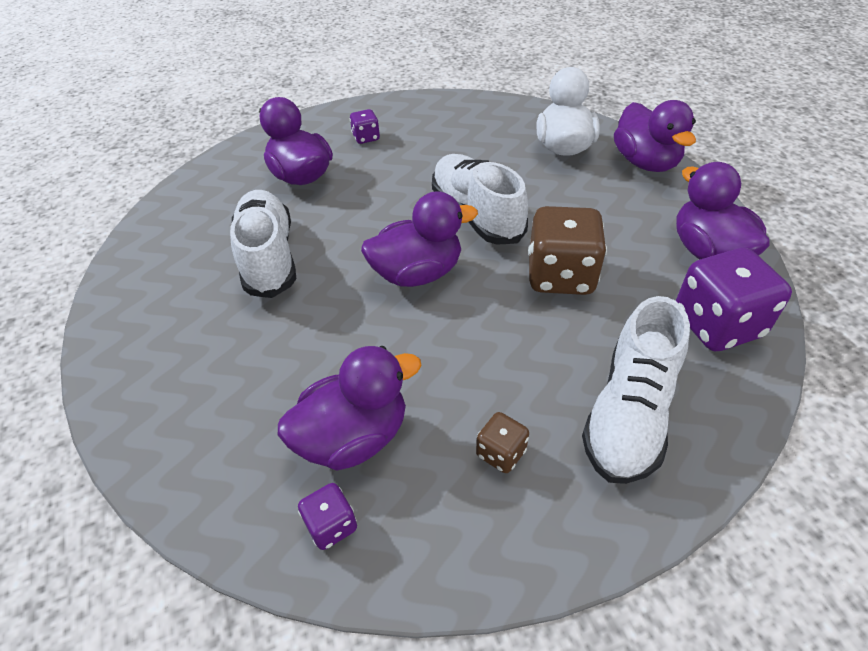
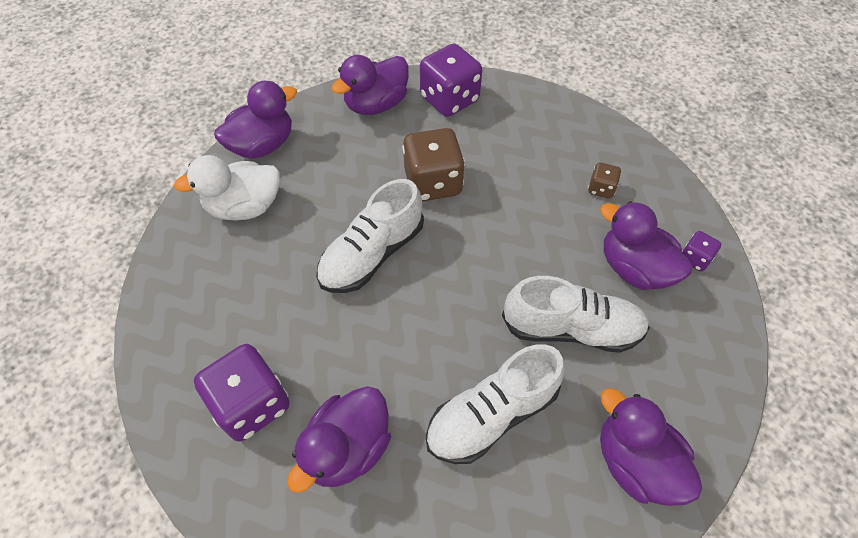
camera: 110 degrees left, 10 degrees up
(366, 138) = (252, 404): purple dice -> purple dice, size x2.06
(417, 273) = (465, 278): purple duck -> purple duck (635, 462)
(629, 413) = (541, 134): white shoe -> white shoe (571, 328)

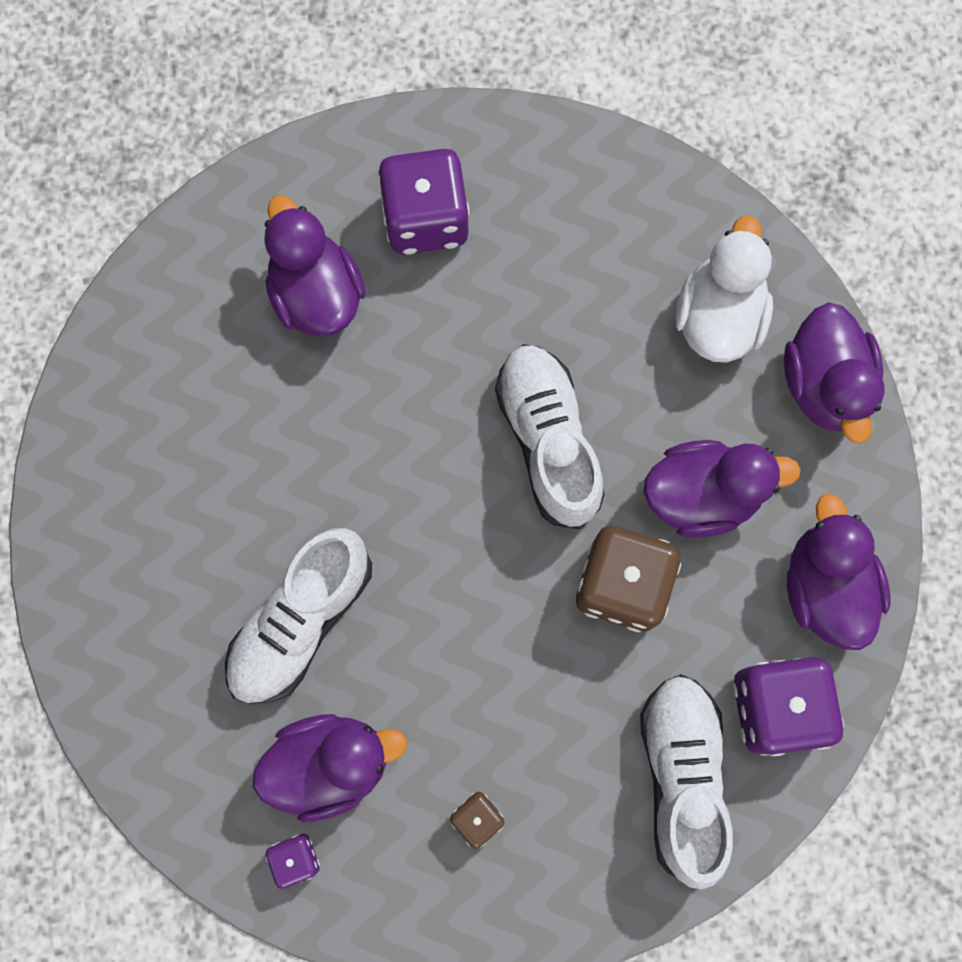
camera: 120 degrees right, 20 degrees up
(491, 415) = (259, 460): white shoe -> white shoe (682, 776)
(635, 462) = (116, 578): purple duck -> purple duck (702, 494)

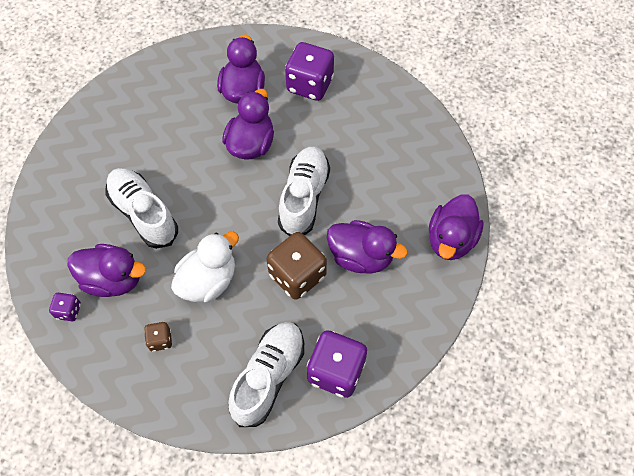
camera: 30 degrees right, 15 degrees down
(301, 621) = (144, 213): white shoe -> white shoe turned 75 degrees clockwise
(718, 316) = (417, 186): white duck -> white duck (208, 281)
(825, 586) = (395, 329): purple duck -> purple duck (251, 144)

